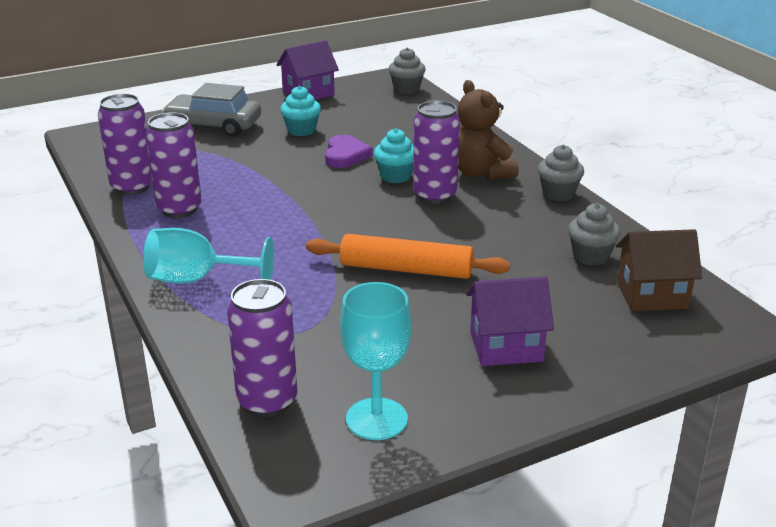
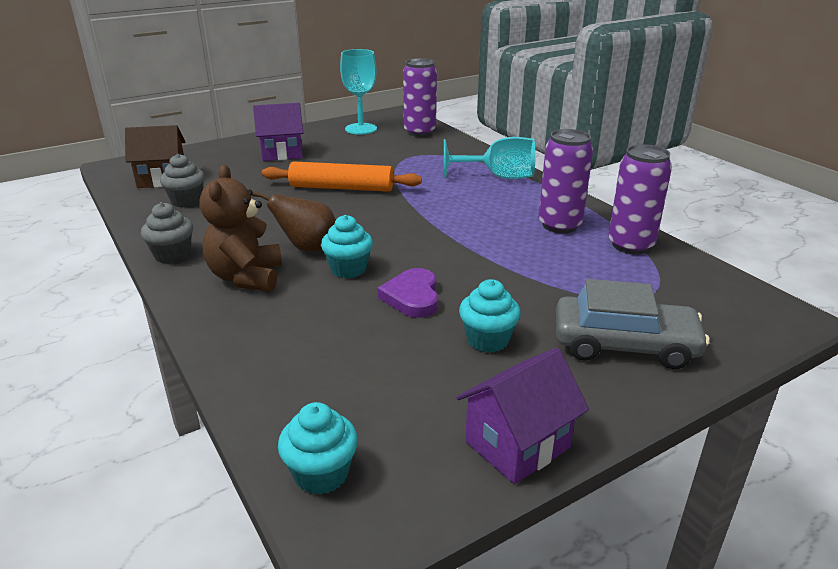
camera: 175 degrees right, 0 degrees up
(406, 89) = (321, 474): grey cupcake -> turquoise cupcake
(434, 195) = (307, 248): purple can -> brown pear
(481, 173) = (246, 277): brown teddy bear -> brown teddy bear turned 150 degrees counterclockwise

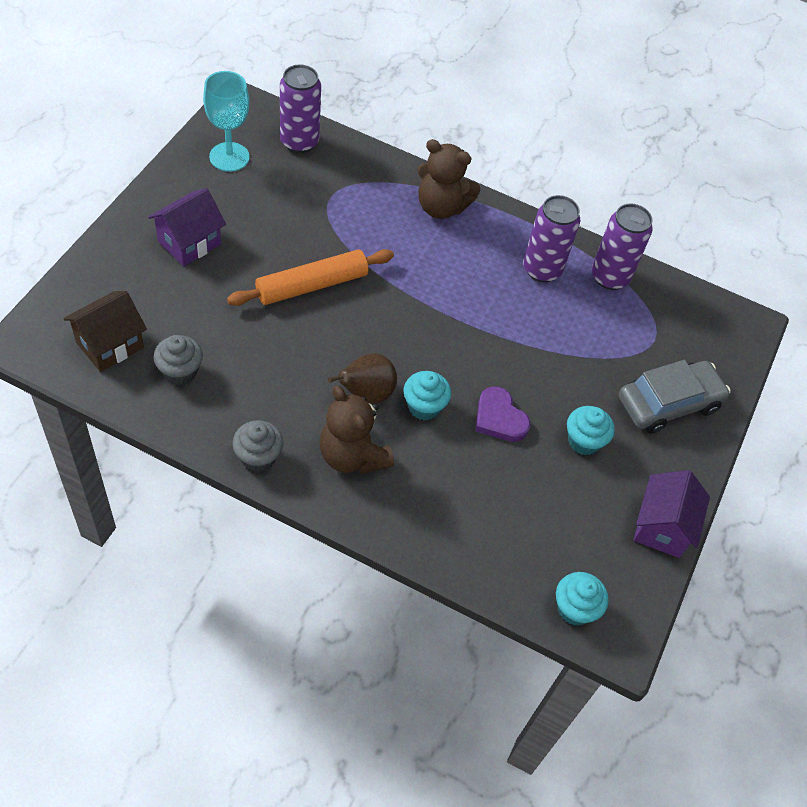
camera: 40 degrees left, 25 degrees up
(498, 177) = (441, 207): turquoise goblet -> brown teddy bear

